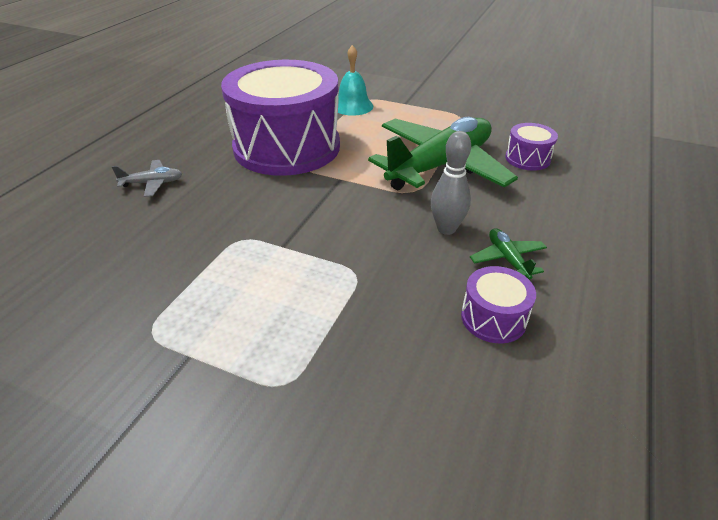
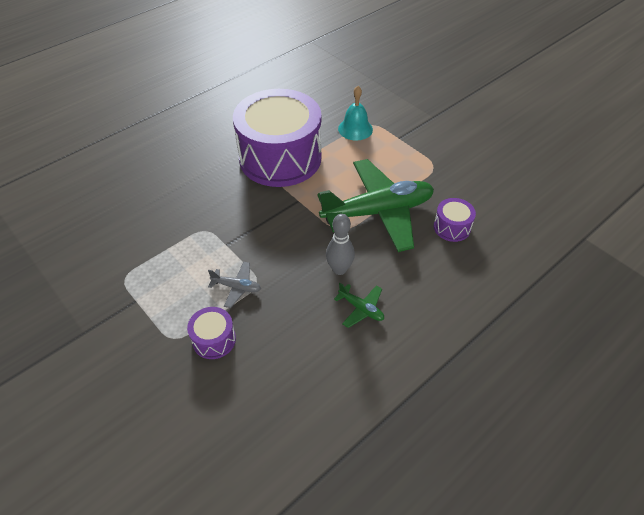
camera: 25 degrees right, 10 degrees up
(153, 183) = (177, 164): grey plane -> grey plane (237, 287)
(493, 318) = (317, 346): purple drum -> purple drum (214, 340)
(507, 259) = (361, 309): green plane -> green plane turned 120 degrees clockwise

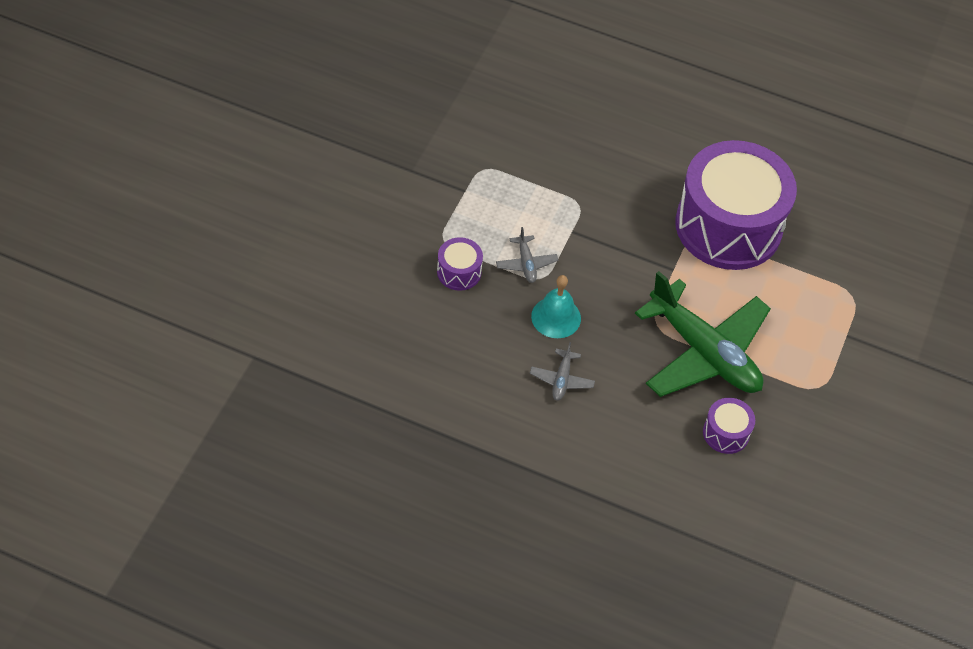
camera: 60 degrees right, 5 degrees up
(339, 269) = (600, 343): grey bowling pin -> none
(355, 129) = (831, 283): turquoise bell -> turquoise bell (556, 317)
(361, 309) = (561, 379): green plane -> grey plane

